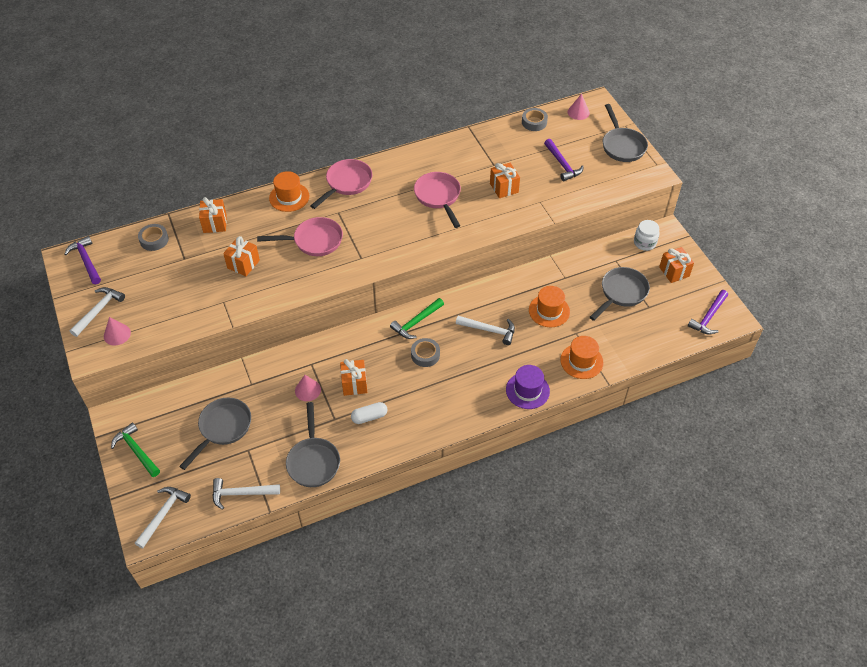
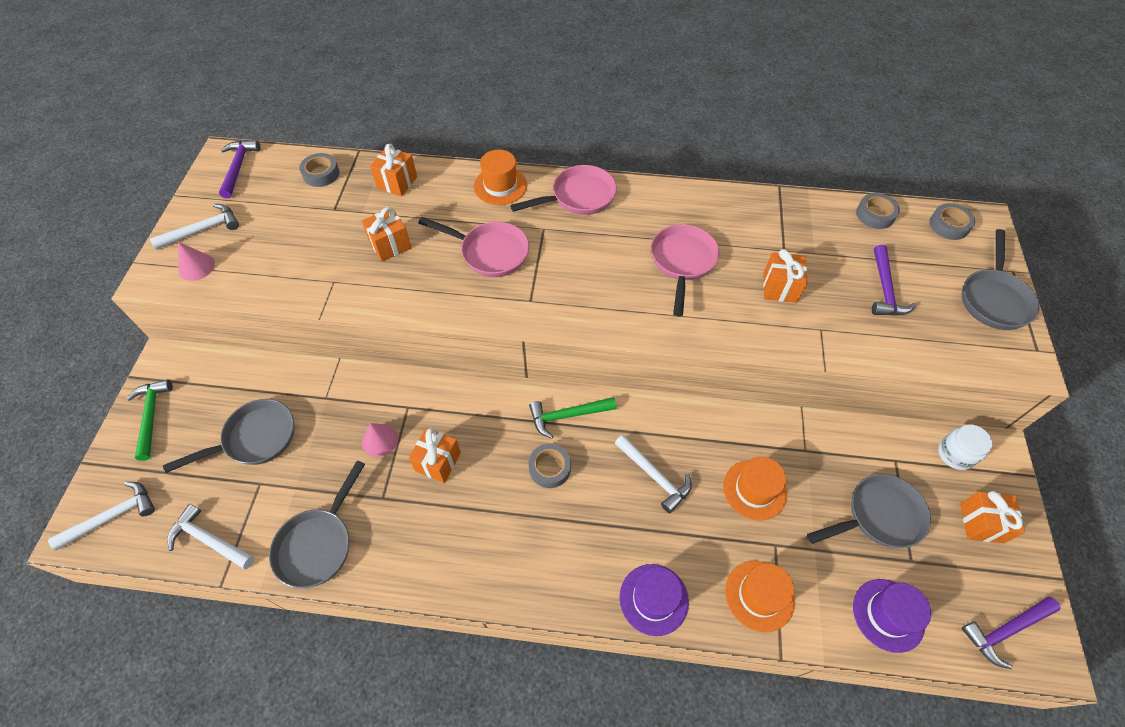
camera: 30 degrees right, 5 degrees up
(369, 417) = (424, 519): white capsule -> none
(578, 112) = (948, 225): pink cone -> grey tape
(650, 338) = (888, 615): none -> purple hat

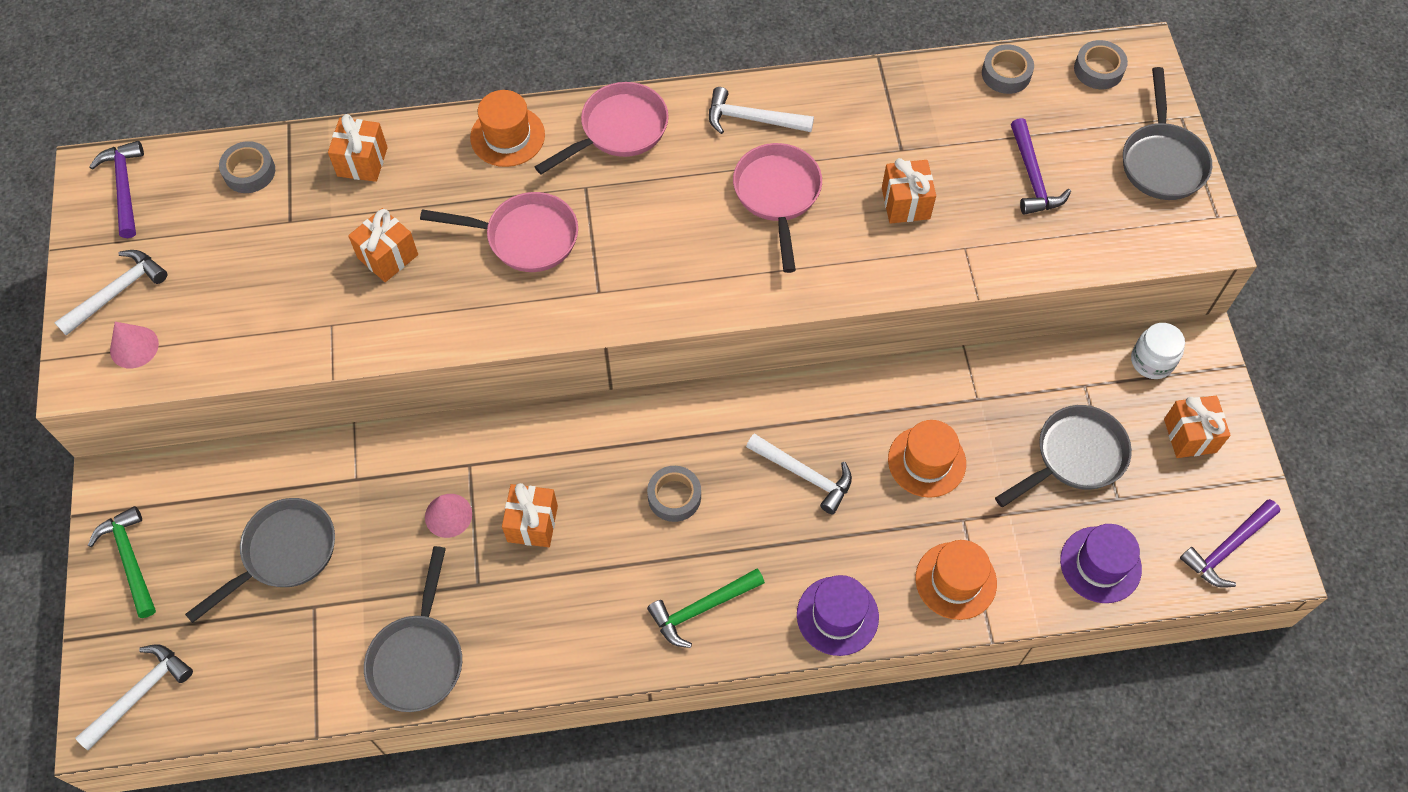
camera: 15 degrees left, 5 degrees up
(209, 540) = (279, 688): white hammer -> white hammer (752, 119)
(567, 416) = (678, 426): green hammer -> green hammer (701, 609)

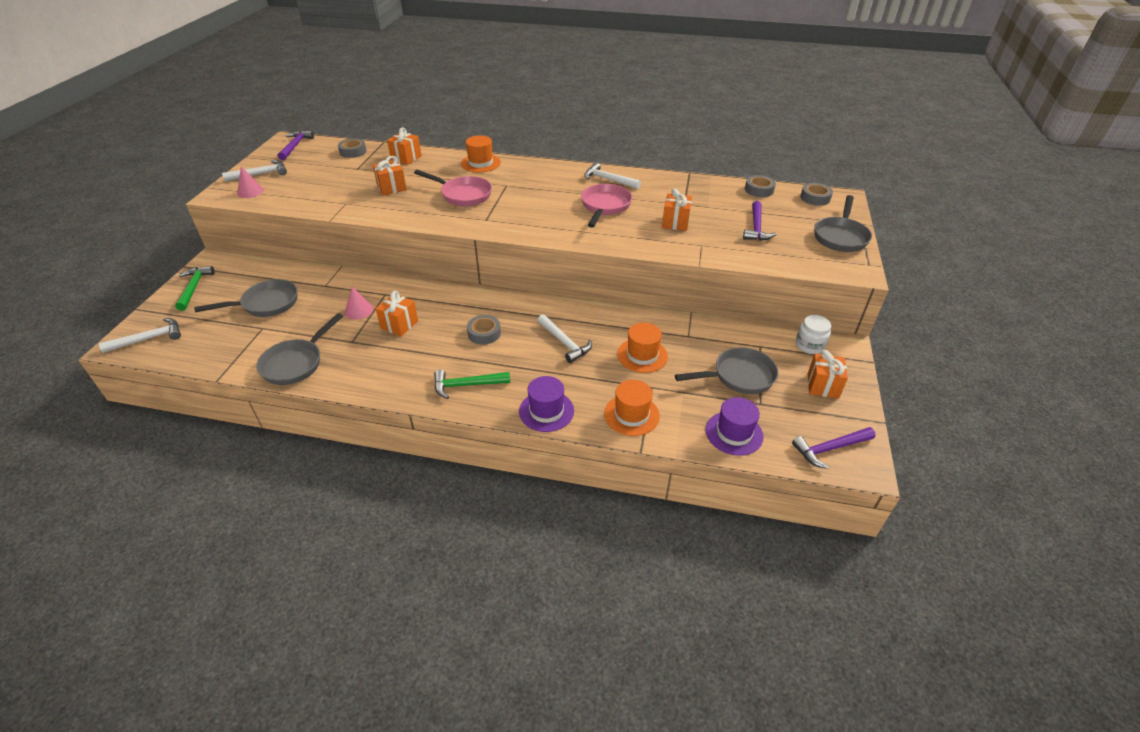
camera: 20 degrees right, 20 degrees down
(618, 130) = (536, 171): pink pan -> none

